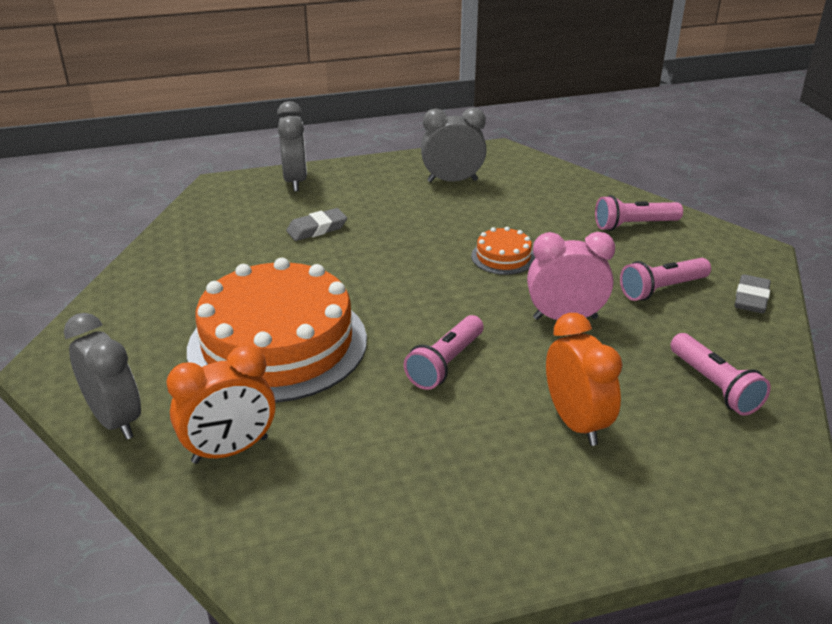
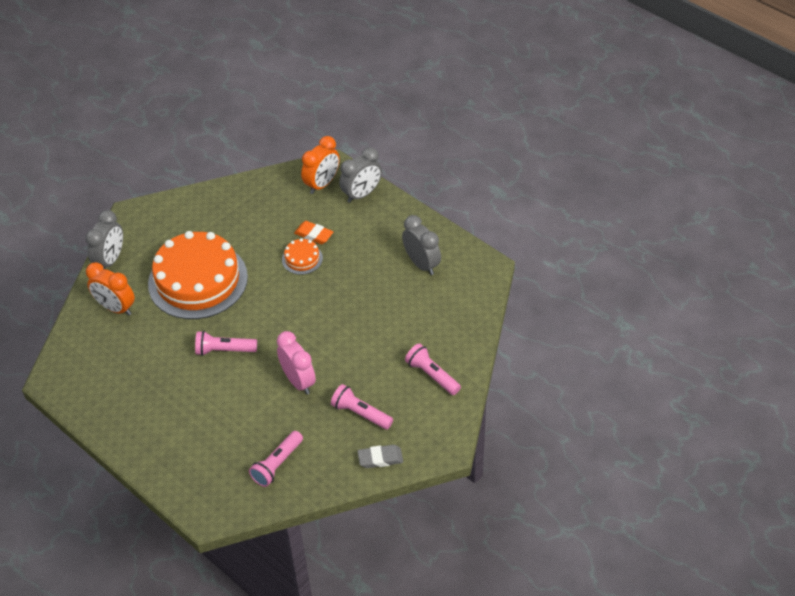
camera: 60 degrees right, 15 degrees up
(317, 229) = (314, 235): grey eraser -> orange eraser
(503, 257) = (344, 329): orange cake -> orange cake (302, 259)
(576, 423) = (210, 419): orange clock -> orange clock (322, 184)

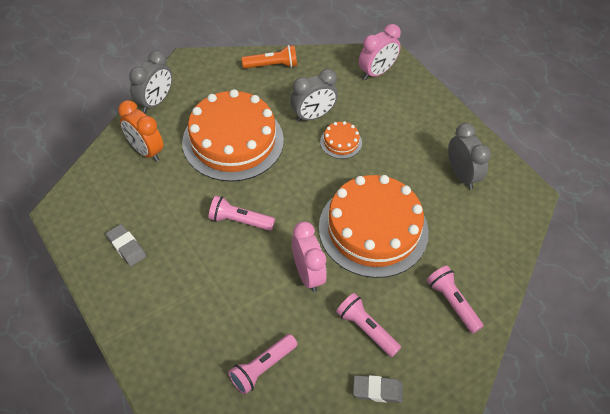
camera: 10 degrees right, 5 degrees up
(125, 396) = (126, 247): none -> grey eraser
(216, 199) = (272, 65): none -> orange flashlight
(314, 235) = (358, 120): orange eraser -> none
(322, 184) = (376, 72): orange clock -> pink clock
(349, 330) = (373, 229): none -> orange cake
(361, 194) = (413, 90): grey clock -> grey clock (313, 116)

